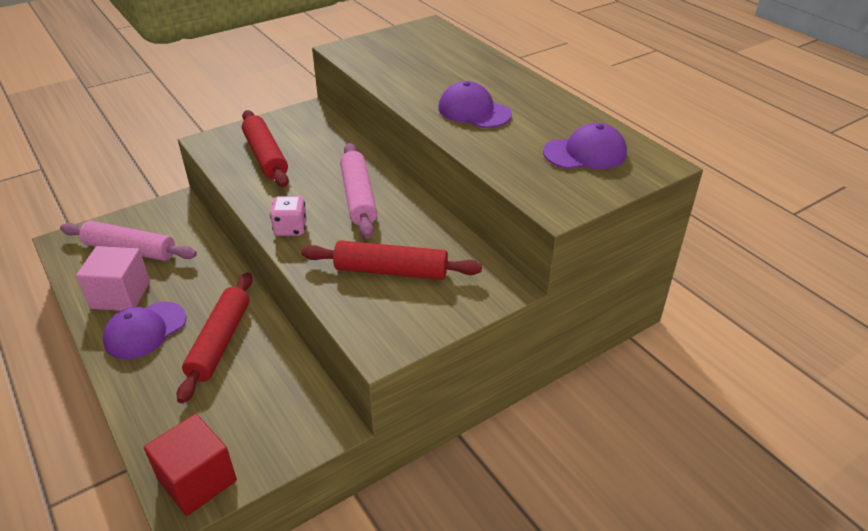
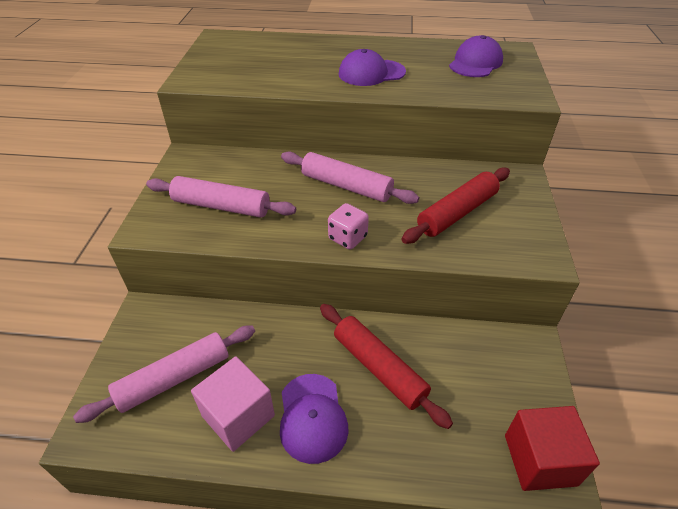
camera: 50 degrees left, 5 degrees up
(266, 156) = (221, 206): red rolling pin -> pink rolling pin

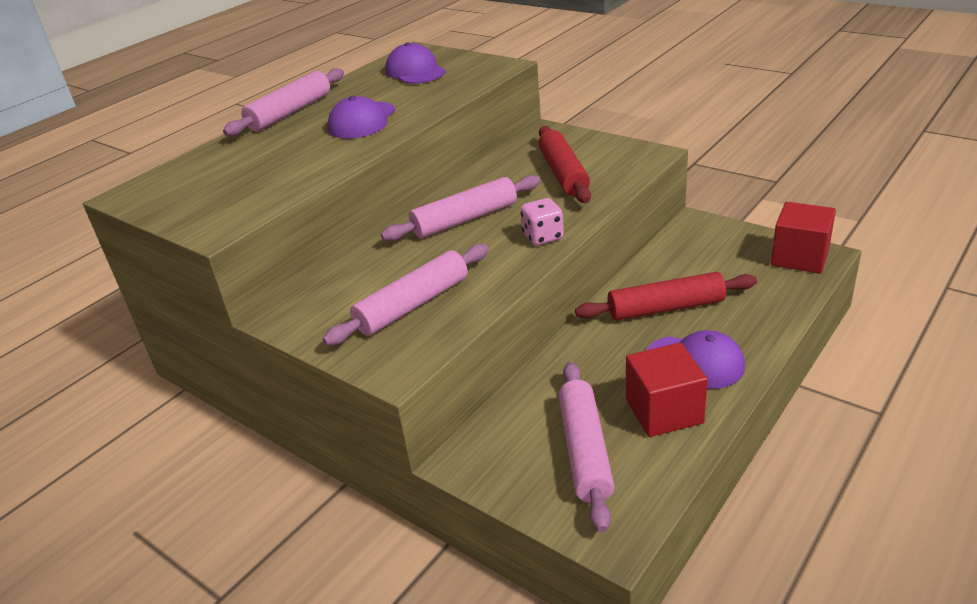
camera: 55 degrees left, 10 degrees down
(238, 416) = (664, 411): pink cube -> red cube
(362, 42) = (290, 112): none -> pink rolling pin

